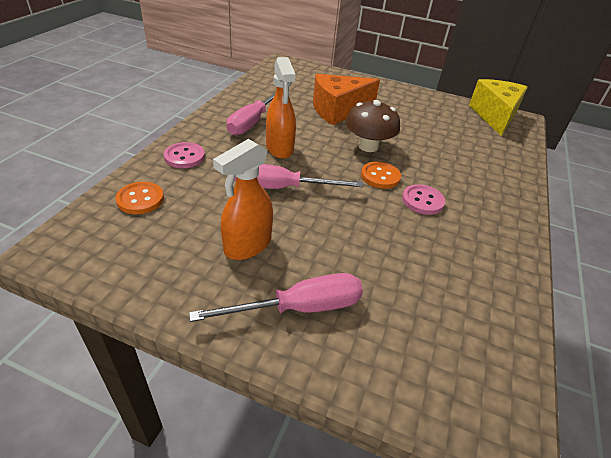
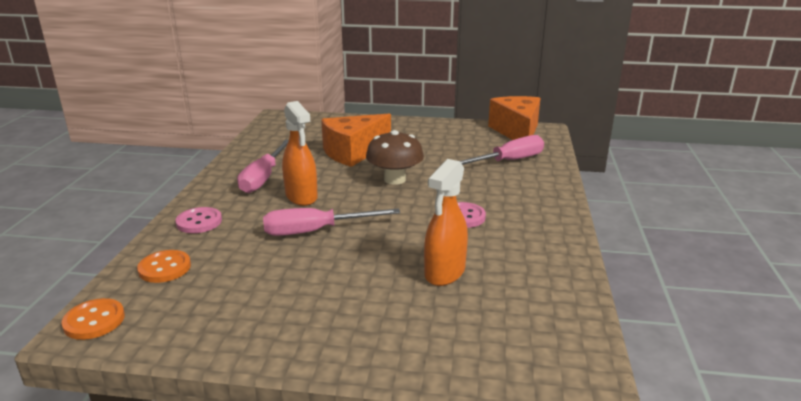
camera: 10 degrees left, 15 degrees down
(247, 245) = (296, 286): orange spray bottle -> orange spray bottle (444, 273)
(299, 308) = (367, 326): pink screwdriver -> pink screwdriver (508, 161)
(380, 176) = (415, 203): orange button -> orange button (94, 321)
(495, 116) = (517, 132): yellow cheese -> orange cheese

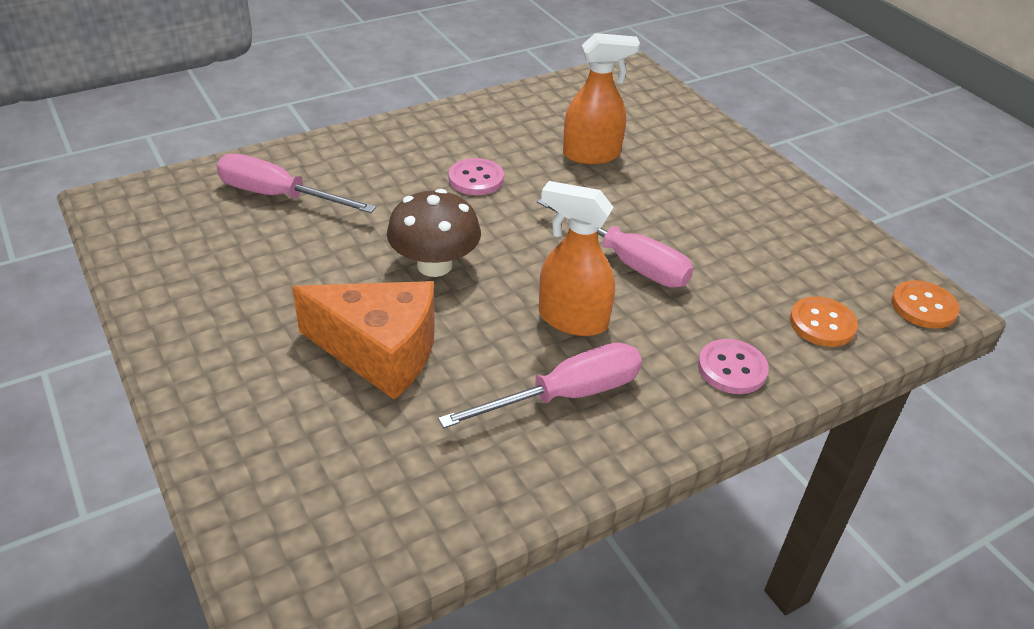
camera: 130 degrees left, 15 degrees up
(301, 197) = (572, 319): orange spray bottle -> orange spray bottle turned 90 degrees counterclockwise
(517, 132) = (141, 222): orange cheese -> none

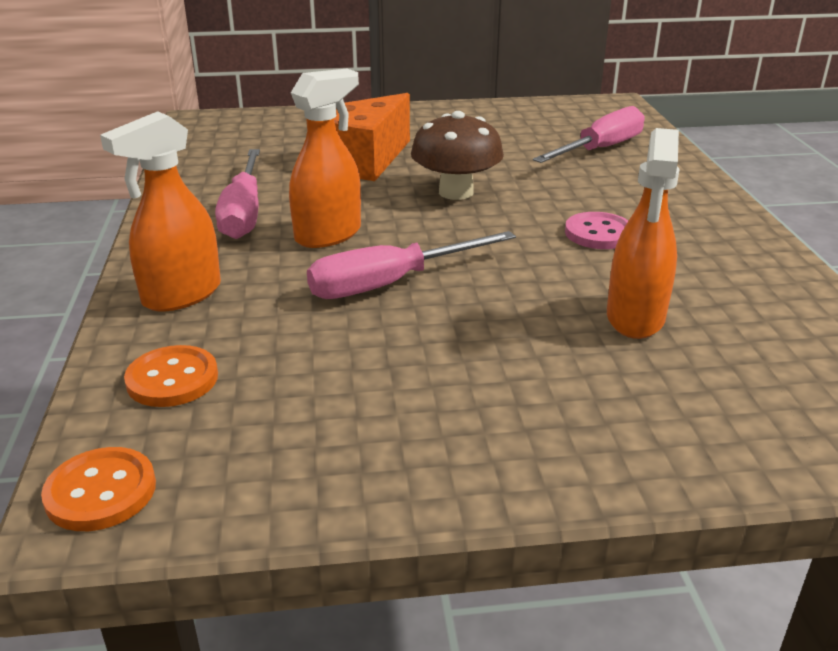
camera: 115 degrees right, 10 degrees down
(732, 368) = (181, 295): pink button -> orange spray bottle

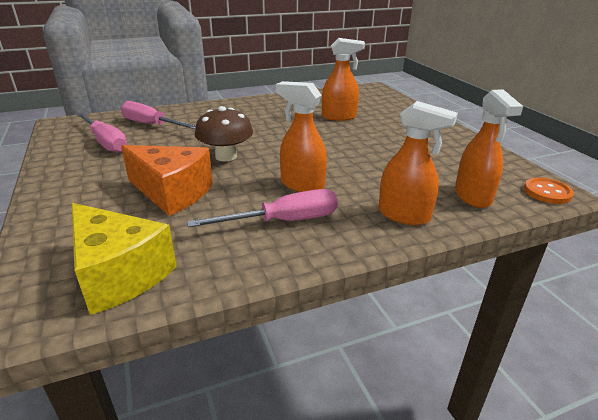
camera: 105 degrees left, 0 degrees up
(172, 379) = (472, 196): orange button -> orange spray bottle
(224, 142) = (119, 274): none -> yellow cheese
(390, 284) = (346, 161): pink screwdriver -> pink screwdriver (105, 142)
(598, 233) = (267, 123): pink button -> none

